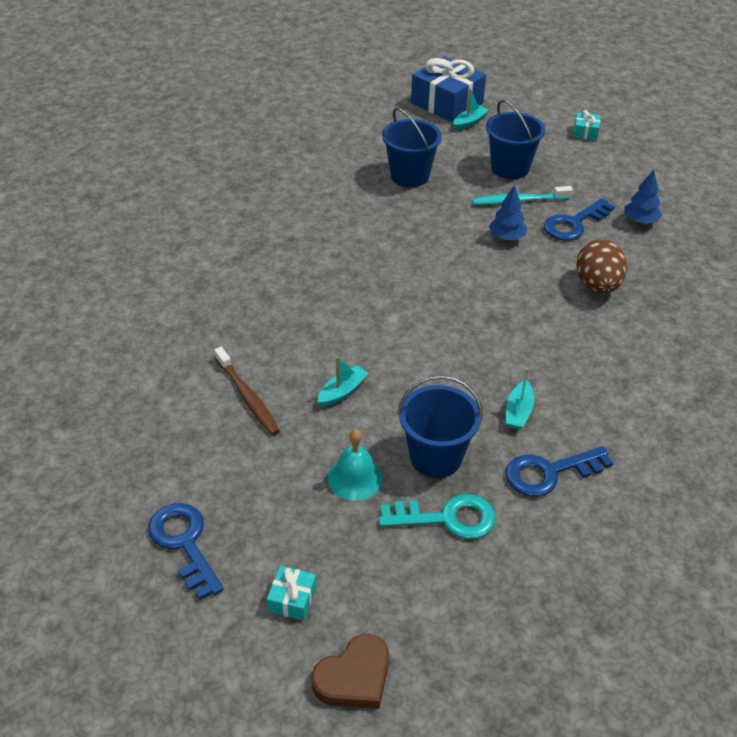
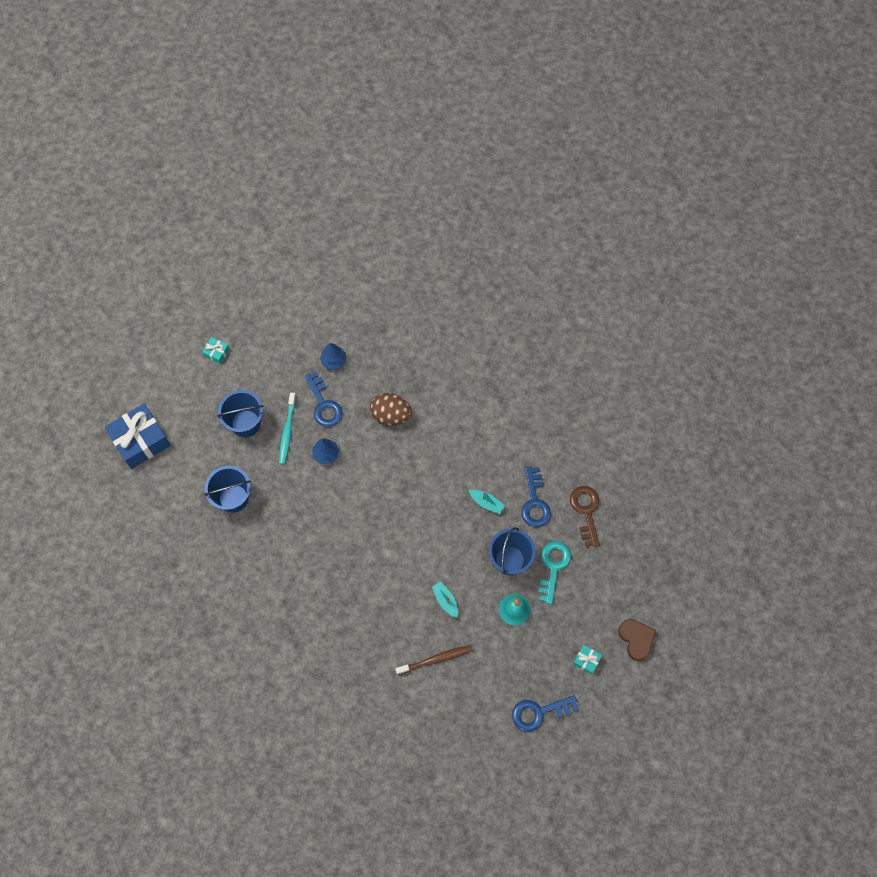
camera: 75 degrees left, 25 degrees up
(470, 122) = (175, 432): turquoise boat -> none
(569, 549) = (586, 511): none -> brown key

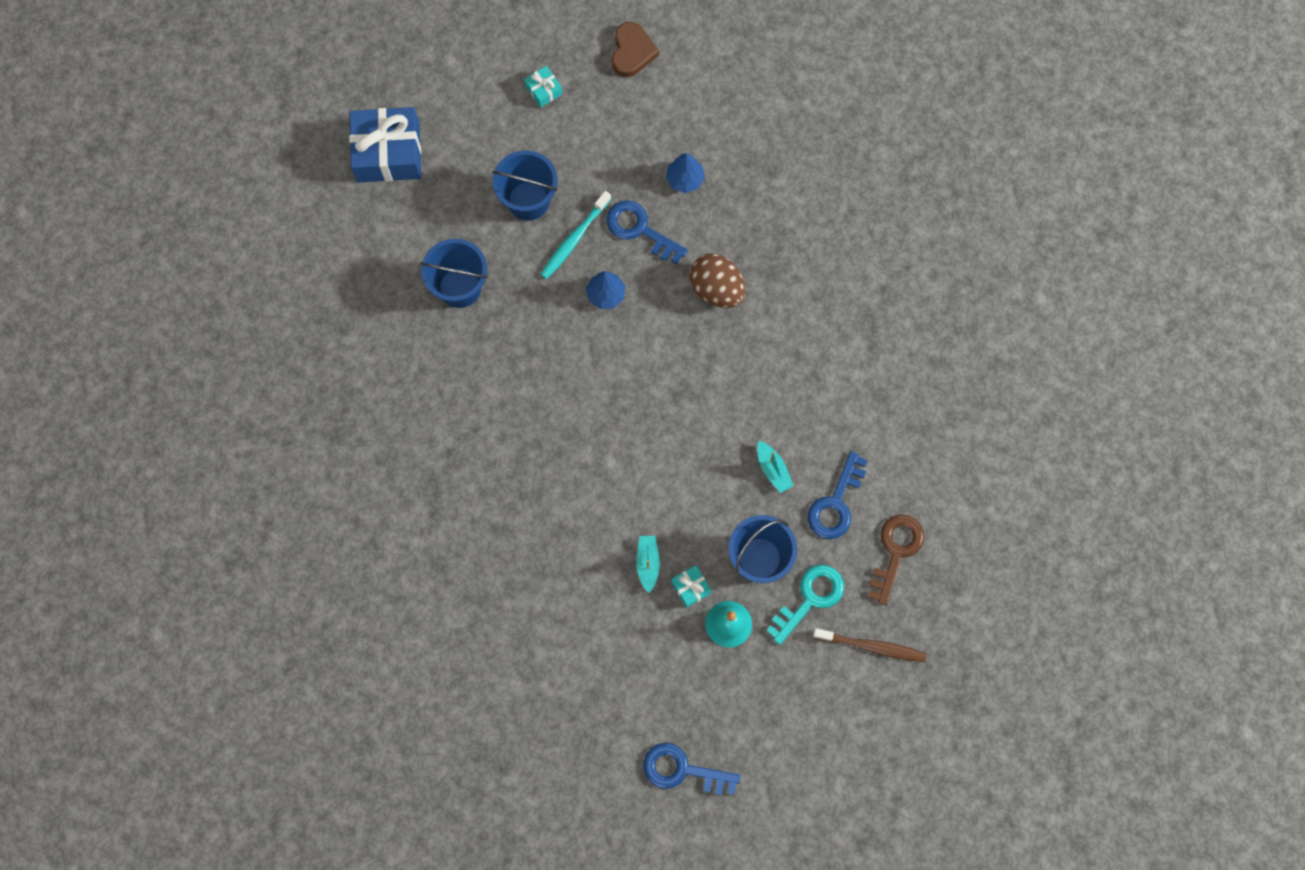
camera: 30 degrees right, 5 degrees up
(324, 405) = (640, 229): blue key -> blue key turned 120 degrees clockwise
(436, 659) = (593, 630): brown toothbrush -> brown toothbrush (872, 646)
(586, 660) = (782, 740): turquoise gift -> turquoise gift (691, 588)
(636, 639) = (862, 751): brown heart -> brown heart (632, 52)

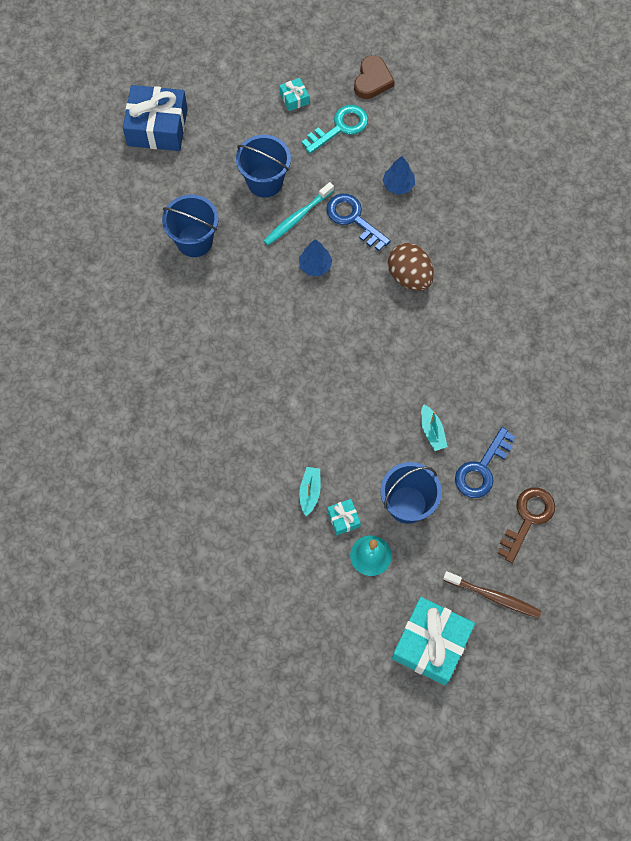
camera: 10 degrees right, 5 degrees down
(682, 770) = (307, 675): blue key -> none
(810, 598) = (446, 546): turquoise key -> turquoise key (340, 127)
(811, 711) = (431, 644): none -> turquoise gift

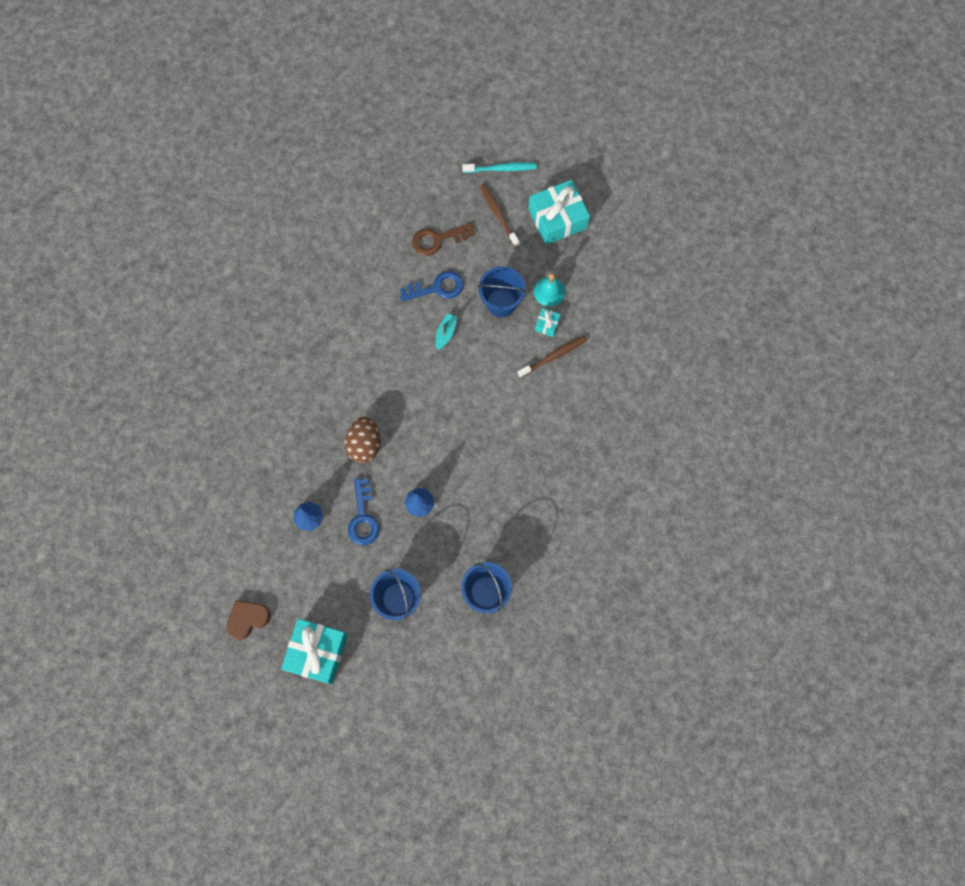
camera: 140 degrees left, 5 degrees up
(157, 127) = (437, 713): blue gift -> none
(294, 98) = (317, 652): turquoise gift -> turquoise gift, size x2.25
(297, 218) = (400, 551): turquoise toothbrush -> turquoise toothbrush (501, 169)
(310, 492) = (553, 356): turquoise boat -> brown toothbrush
(340, 127) = (306, 598): turquoise key -> none

